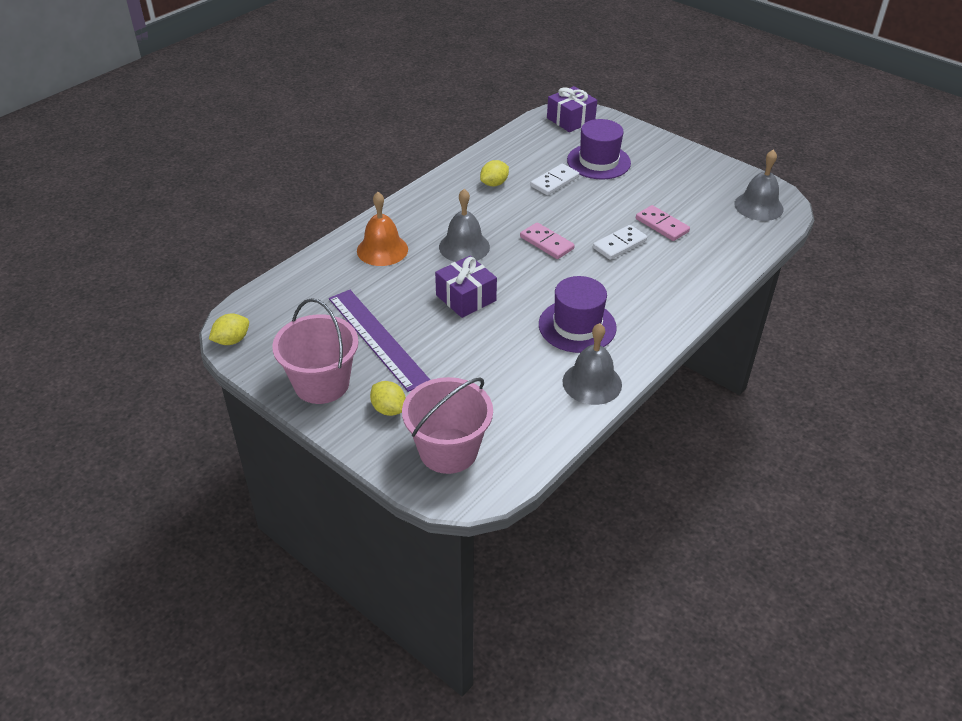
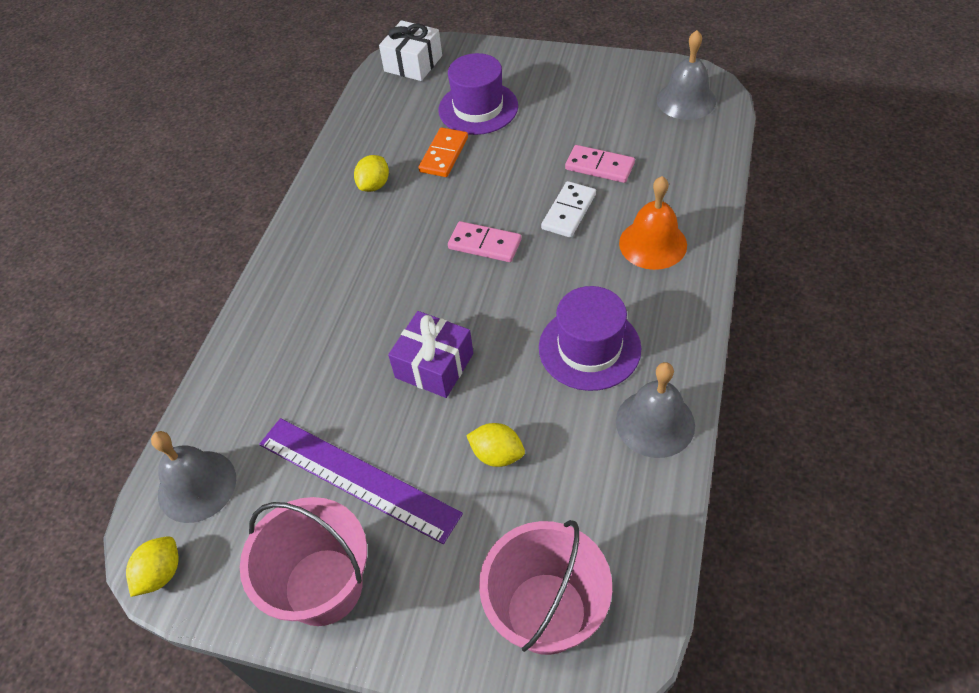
camera: 20 degrees left, 10 degrees up
(382, 250) = (289, 338): orange bell -> orange bell (653, 244)
(388, 409) = (434, 584): yellow lemon -> yellow lemon (497, 454)
(464, 247) = (389, 290): grey bell -> grey bell (197, 486)
(554, 182) = (444, 155): white domino -> orange domino
(570, 120) = (413, 63): purple gift -> white gift

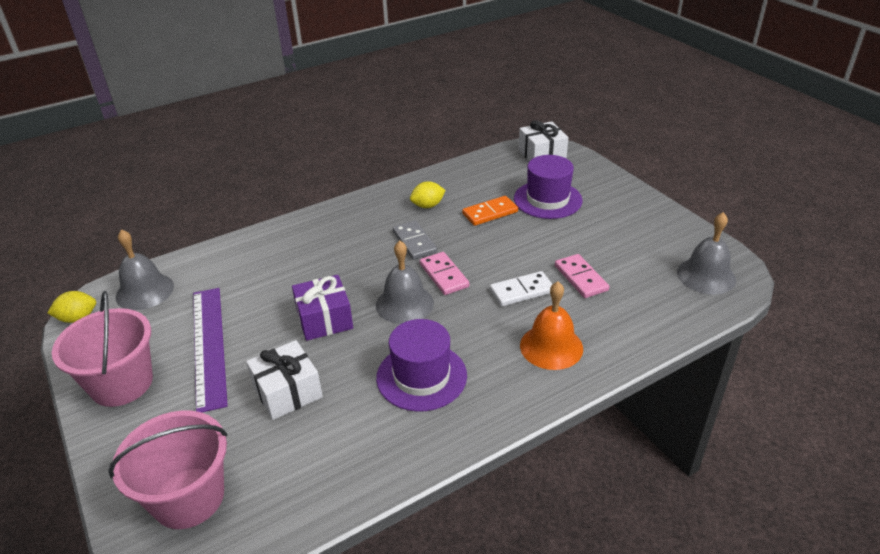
camera: 40 degrees right, 15 degrees down
(413, 231) = (414, 242): none -> grey domino
(497, 454) = (287, 391): yellow lemon -> white gift
(655, 423) = (398, 451): grey bell -> grey bell (404, 304)

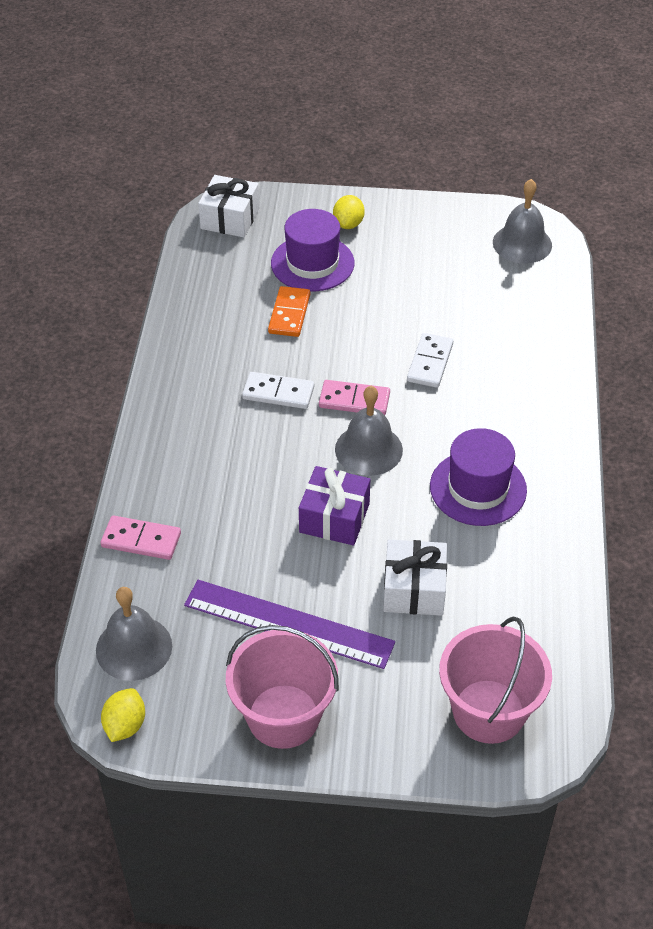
camera: 55 degrees left, 10 degrees up
(414, 242) = (278, 393): grey domino -> white domino
(428, 205) = (225, 350): yellow lemon -> yellow lemon (348, 224)
(551, 346) = (517, 387): orange bell -> none
(580, 278) = (450, 316): pink domino -> pink domino (141, 540)

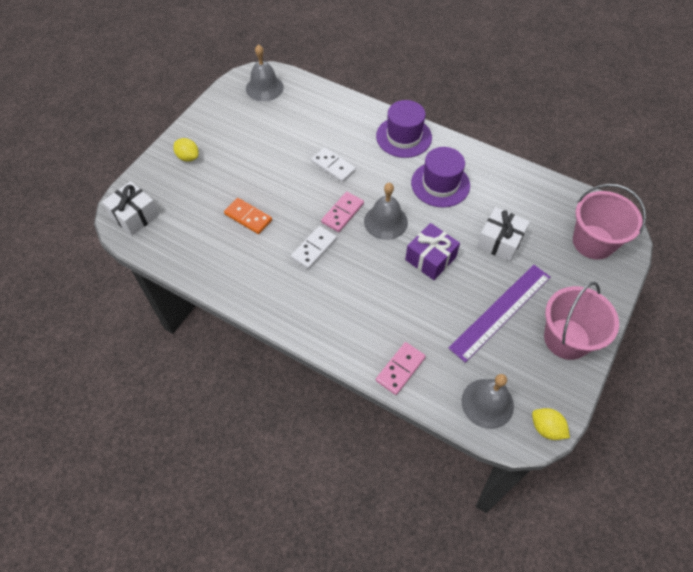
camera: 65 degrees left, 10 degrees up
(312, 263) = (210, 188): purple hat -> purple hat (403, 137)

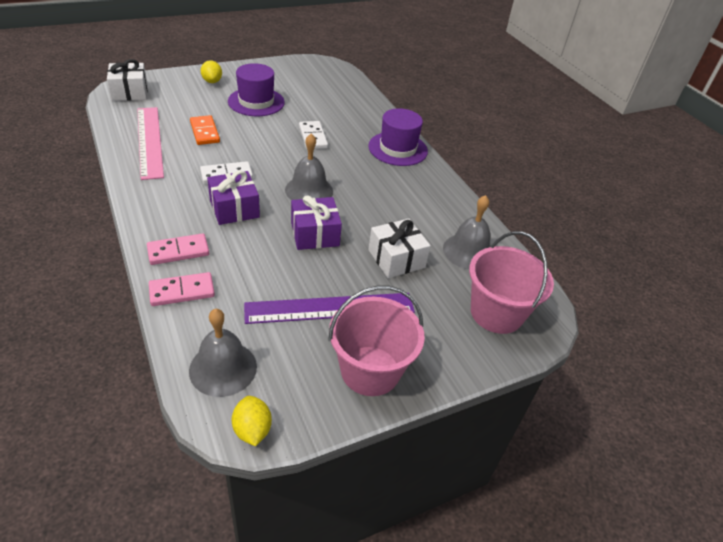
camera: 30 degrees right, 15 degrees down
(217, 256) = (150, 141): none -> pink ruler
(264, 88) = (322, 72): grey bell -> grey bell (468, 251)
(342, 213) = (280, 167): pink domino -> pink domino (178, 251)
(354, 275) = (234, 208): none -> purple gift
(440, 184) = (391, 192): purple hat -> purple hat (256, 102)

